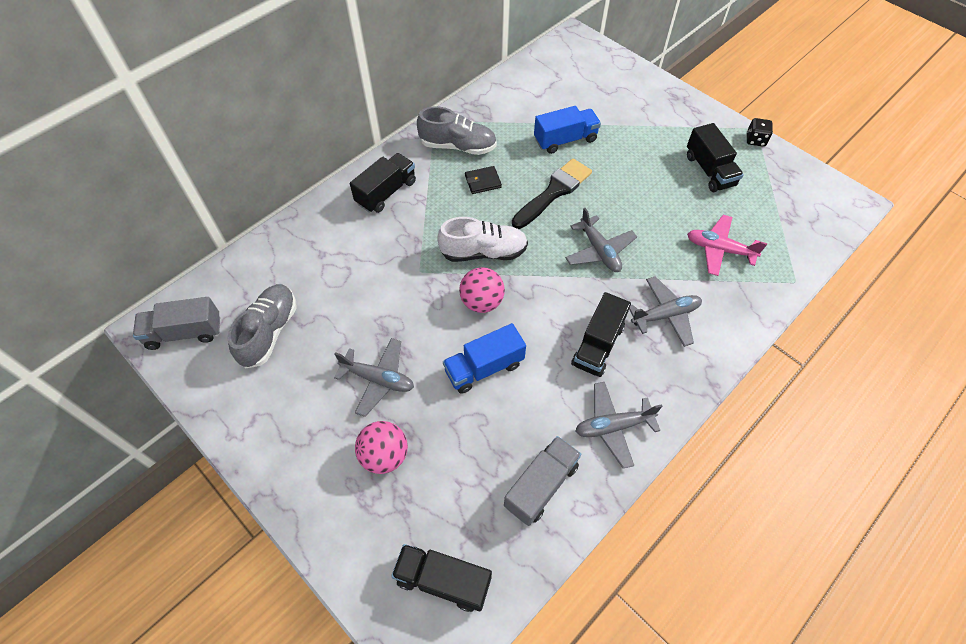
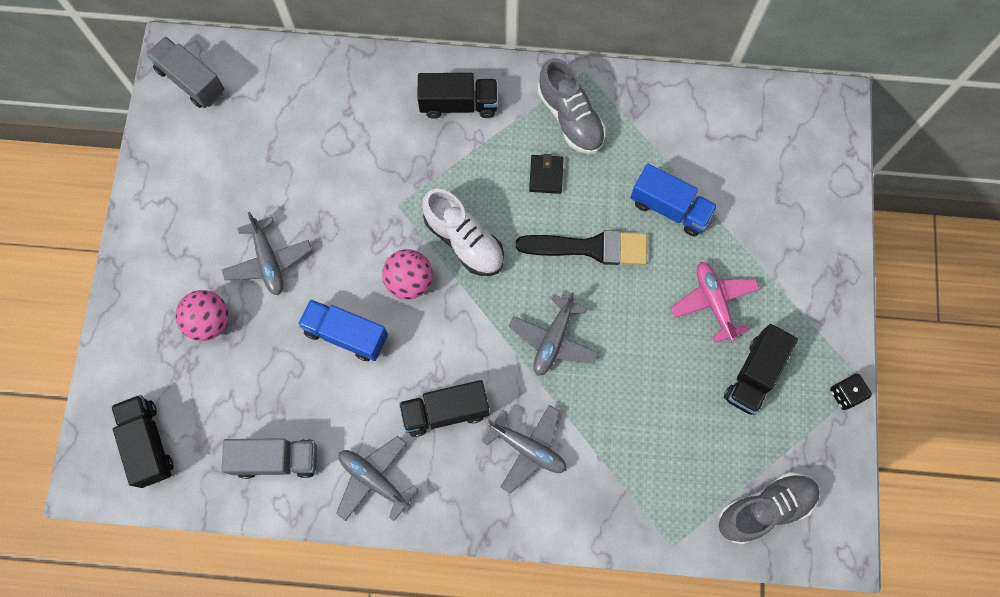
camera: 50 degrees right, 15 degrees up
(269, 332) = (242, 141): grey shoe -> grey shoe (764, 509)
(483, 181) = (546, 175): black wallet -> black wallet turned 60 degrees clockwise
(719, 249) = (652, 449): pink plane -> pink plane (713, 302)

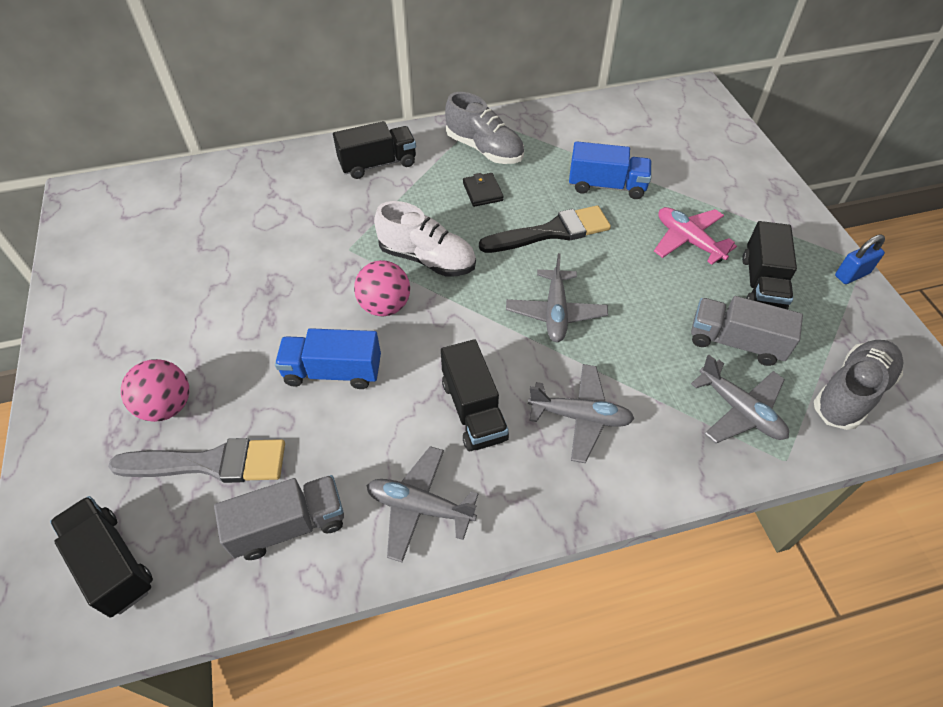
camera: 20 degrees left, 20 degrees down
(191, 81) = (101, 210): grey truck -> grey truck (735, 342)
(232, 386) = (210, 463): none -> grey brush
(268, 261) = (223, 331): grey plane -> grey plane (739, 410)
(445, 411) = (473, 410): black truck -> black truck turned 75 degrees counterclockwise
(845, 394) = (851, 274): black dice -> blue padlock

